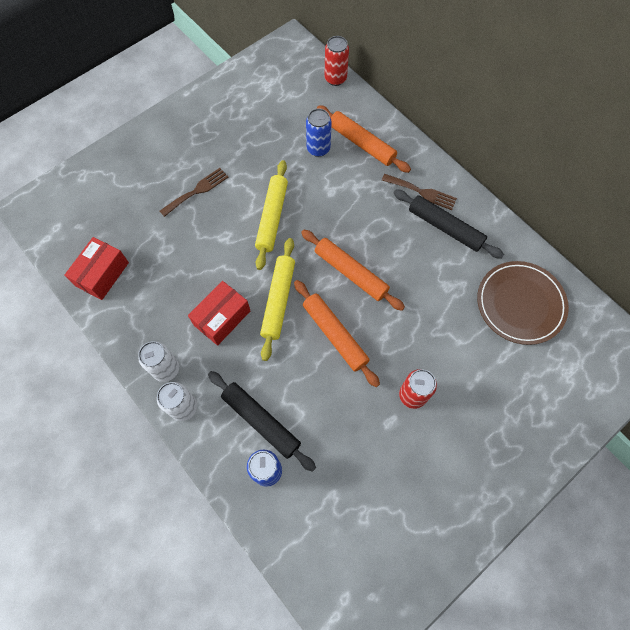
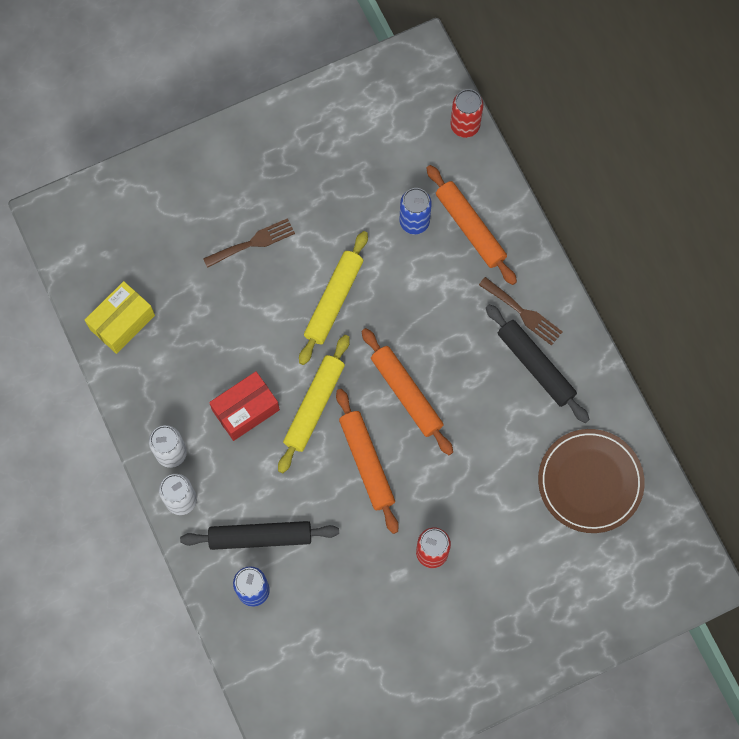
camera: 15 degrees right, 5 degrees up
(102, 274) = (122, 322): red box -> yellow box
(261, 421) = (260, 537): black rolling pin -> black rolling pin turned 60 degrees counterclockwise

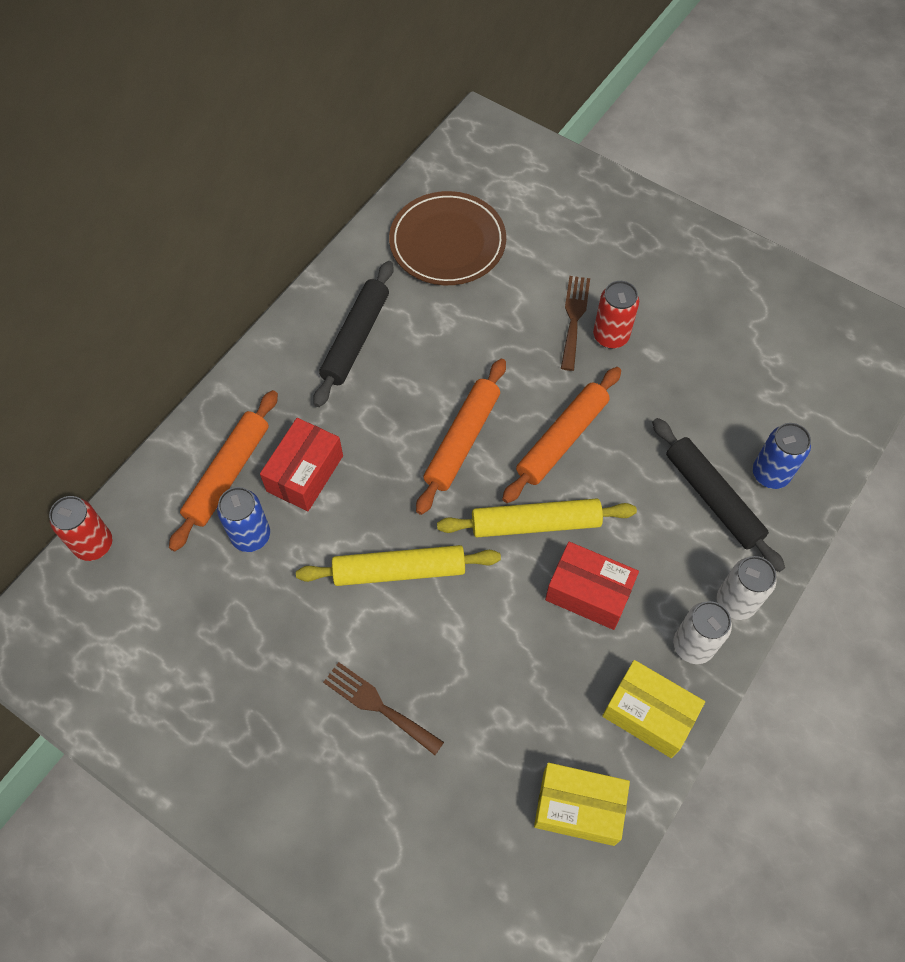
camera: 120 degrees left, 10 degrees down
(148, 397) = (648, 714): none -> yellow box
(441, 277) = (305, 473): none -> red box
(523, 313) = (302, 376): brown fork -> brown fork (574, 318)

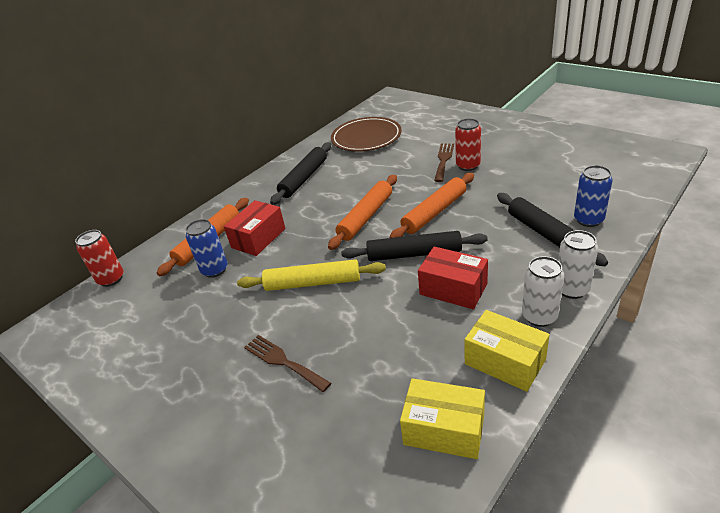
camera: 10 degrees right, 25 degrees down
(536, 523) = (414, 254): yellow rolling pin -> black rolling pin

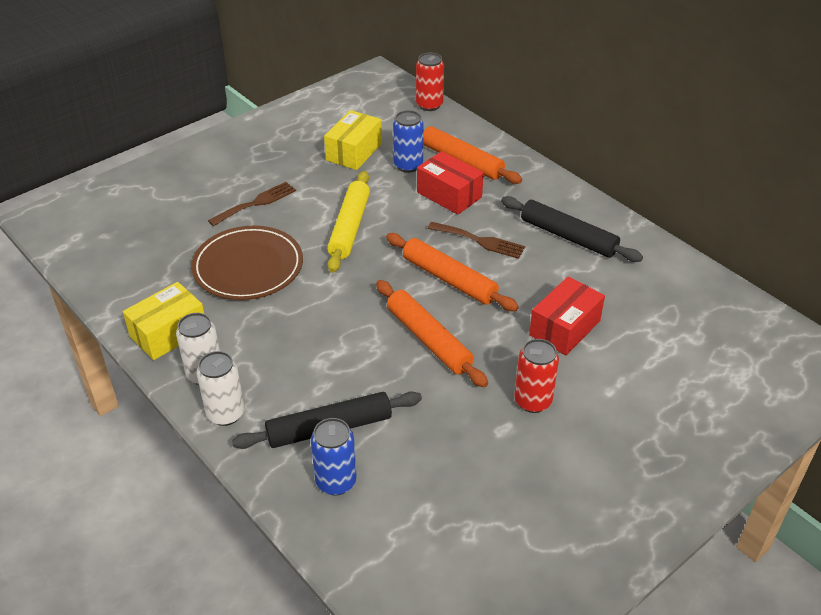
camera: 95 degrees right, 5 degrees up
(366, 137) = (669, 309): brown plate -> brown plate (248, 267)
(414, 254) = (355, 306): black rolling pin -> none
(443, 160) = (561, 379): brown fork -> brown fork (480, 241)
(444, 429) = (130, 280): yellow box -> yellow box (354, 152)
(453, 289) = (282, 323): red box -> red box (564, 328)

